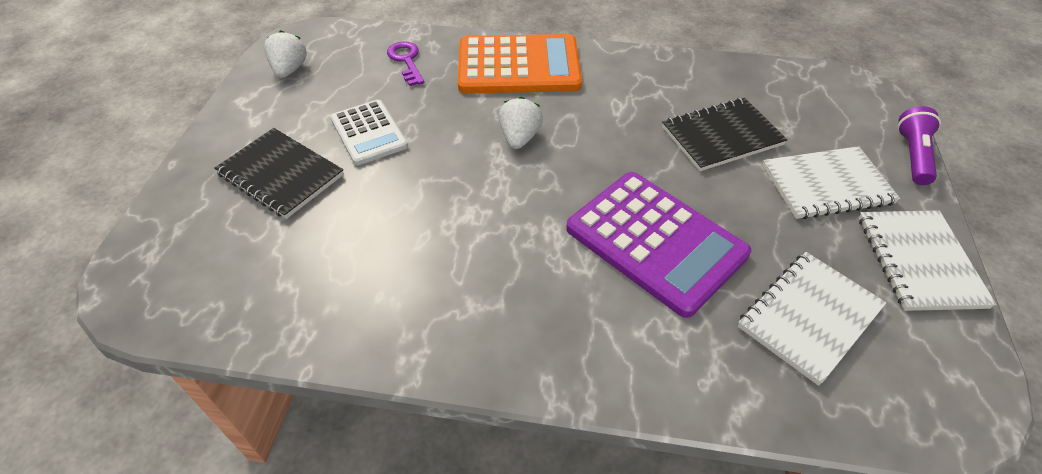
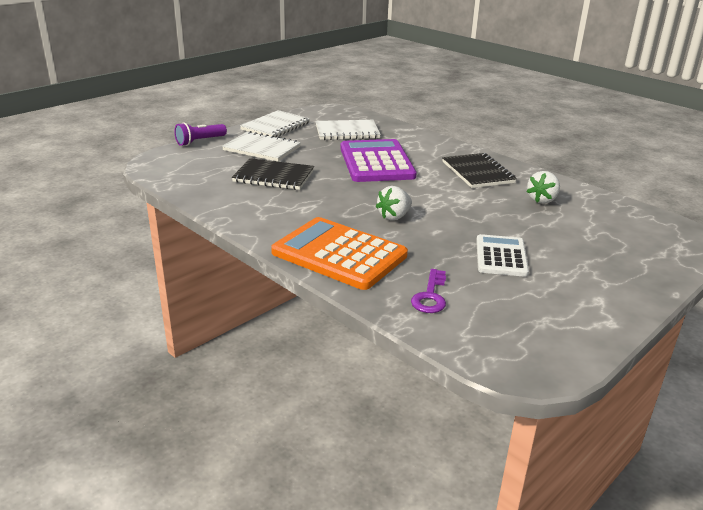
camera: 145 degrees left, 20 degrees down
(280, 174) = (581, 256): black notebook -> black notebook (477, 172)
(289, 70) = (553, 333): white strawberry -> white strawberry (542, 200)

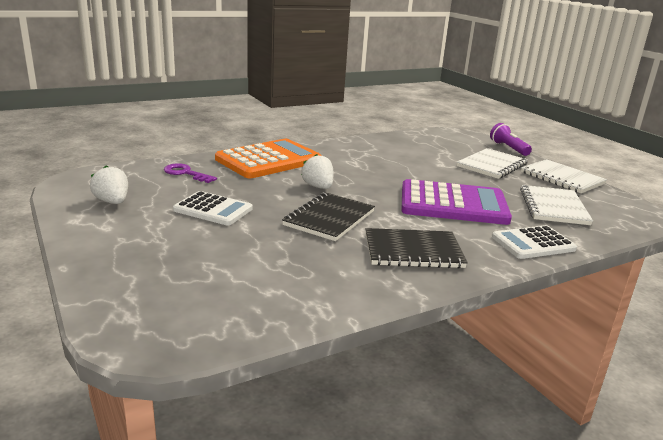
camera: 105 degrees right, 5 degrees down
(273, 176) = (422, 161): black notebook -> black notebook (329, 218)
(421, 140) = (533, 243): none -> white calculator
(542, 200) = (315, 267): white strawberry -> white strawberry (112, 202)

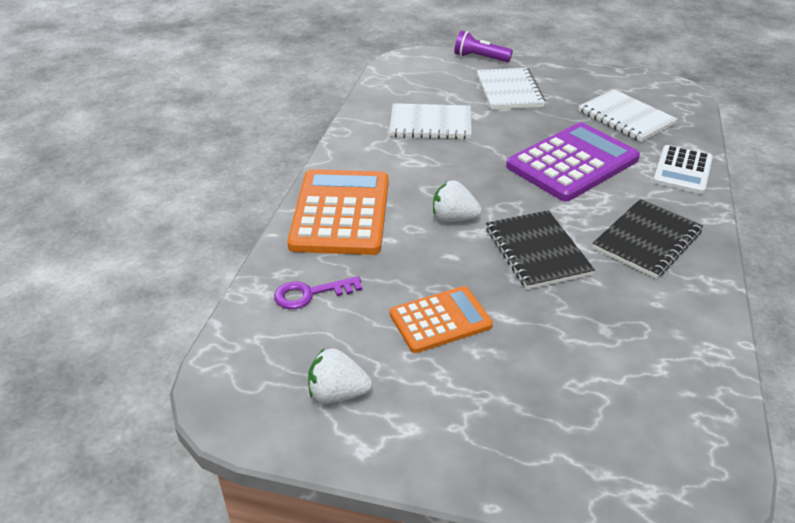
camera: 45 degrees left, 15 degrees up
(213, 209) = (440, 320): white calculator -> orange calculator
(562, 178) = (573, 76): white notebook -> white notebook (430, 124)

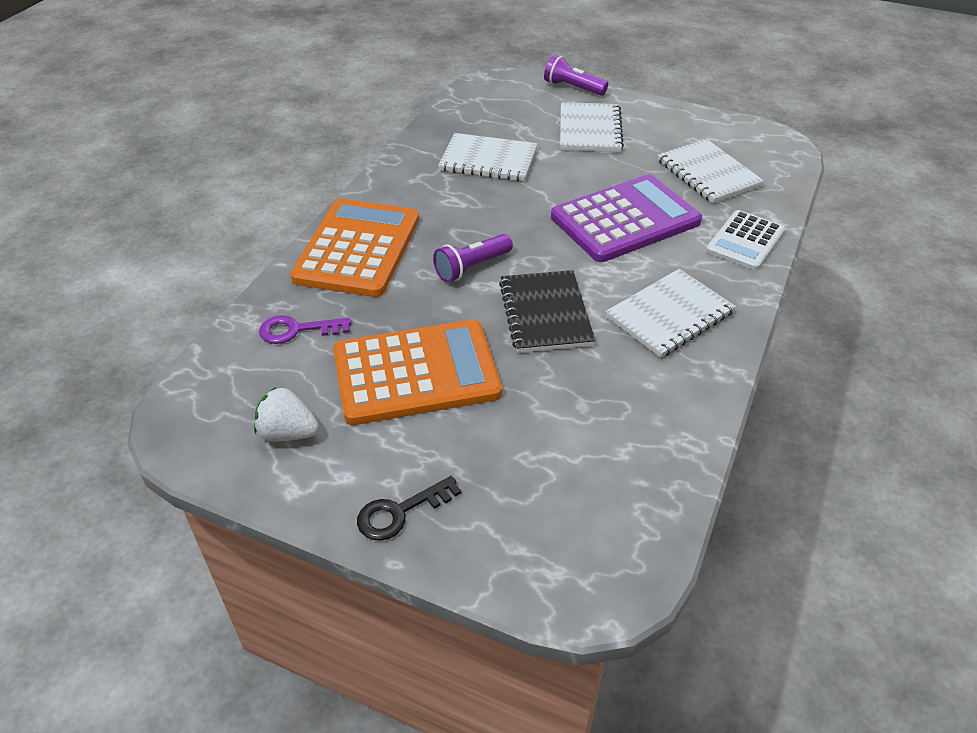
camera: 10 degrees right, 5 degrees up
(440, 320) = (416, 373): orange calculator -> orange calculator, size x1.68
(453, 218) = (472, 267): white strawberry -> purple flashlight
(477, 455) = (400, 512): none -> black key
(647, 240) = (669, 315): black notebook -> white notebook

